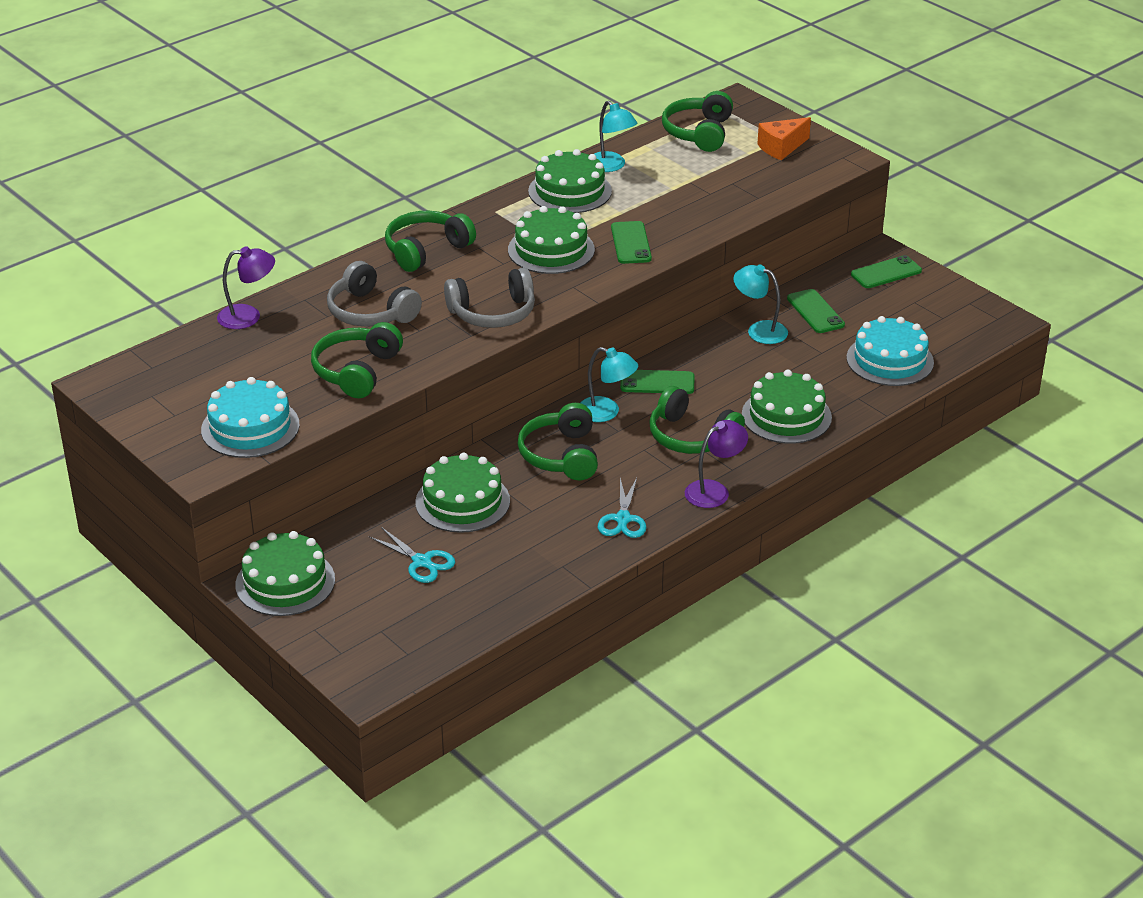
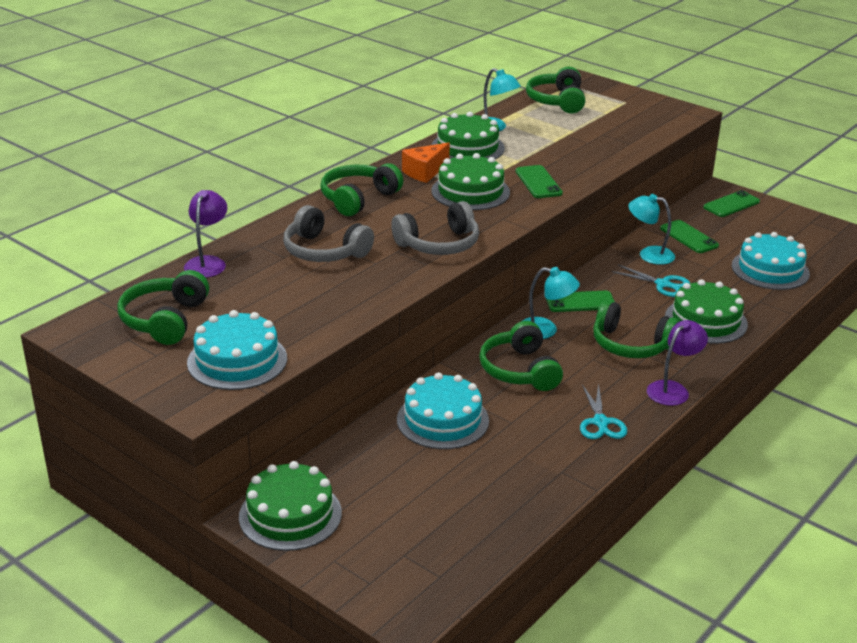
camera: 10 degrees left, 5 degrees down
(248, 316) = (208, 263): purple lamp -> purple lamp turned 60 degrees counterclockwise
(357, 371) = (328, 302): green headphones -> green headphones (165, 320)
(421, 562) = (422, 481): turquoise scissors -> turquoise scissors (662, 284)
(462, 502) = (442, 420): green cake -> turquoise cake
(781, 147) = (630, 108): orange cheese -> orange cheese (425, 172)

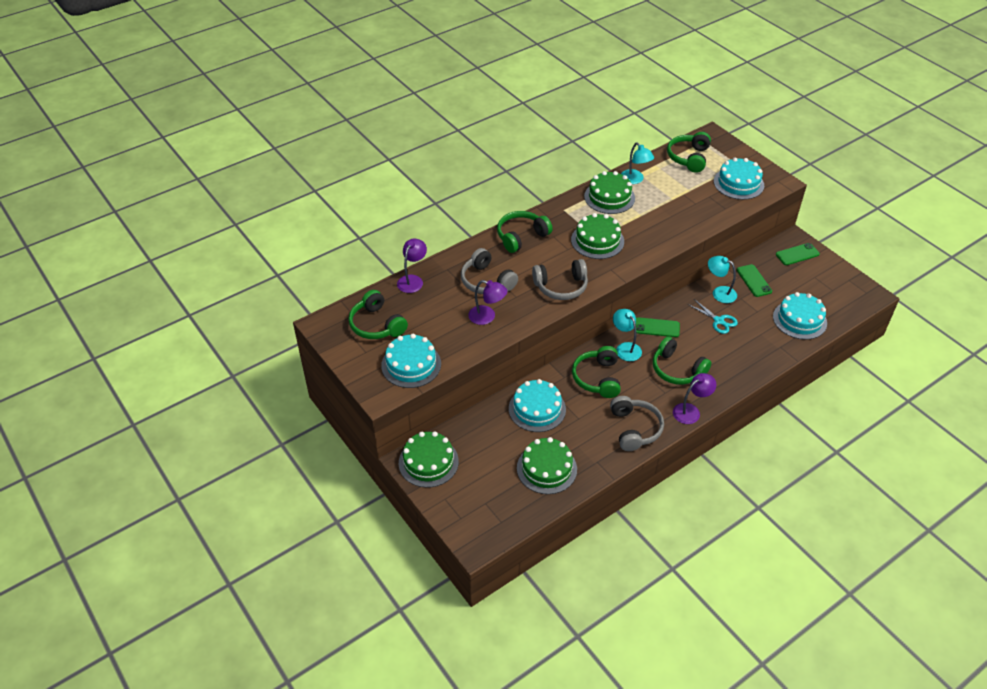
camera: 15 degrees right, 15 degrees up
(165, 320) = (377, 325): green headphones -> green headphones turned 60 degrees counterclockwise
(340, 290) = (487, 317): none -> purple lamp
(425, 172) = (573, 217): orange cheese -> none
(538, 182) = (646, 238): green phone -> none
(546, 330) = (625, 348): turquoise lamp -> turquoise lamp turned 150 degrees counterclockwise
(600, 422) = (634, 429): turquoise scissors -> grey headphones
(634, 118) = (738, 183): none -> turquoise cake
(706, 320) = (735, 357): green cake -> green cake (546, 468)

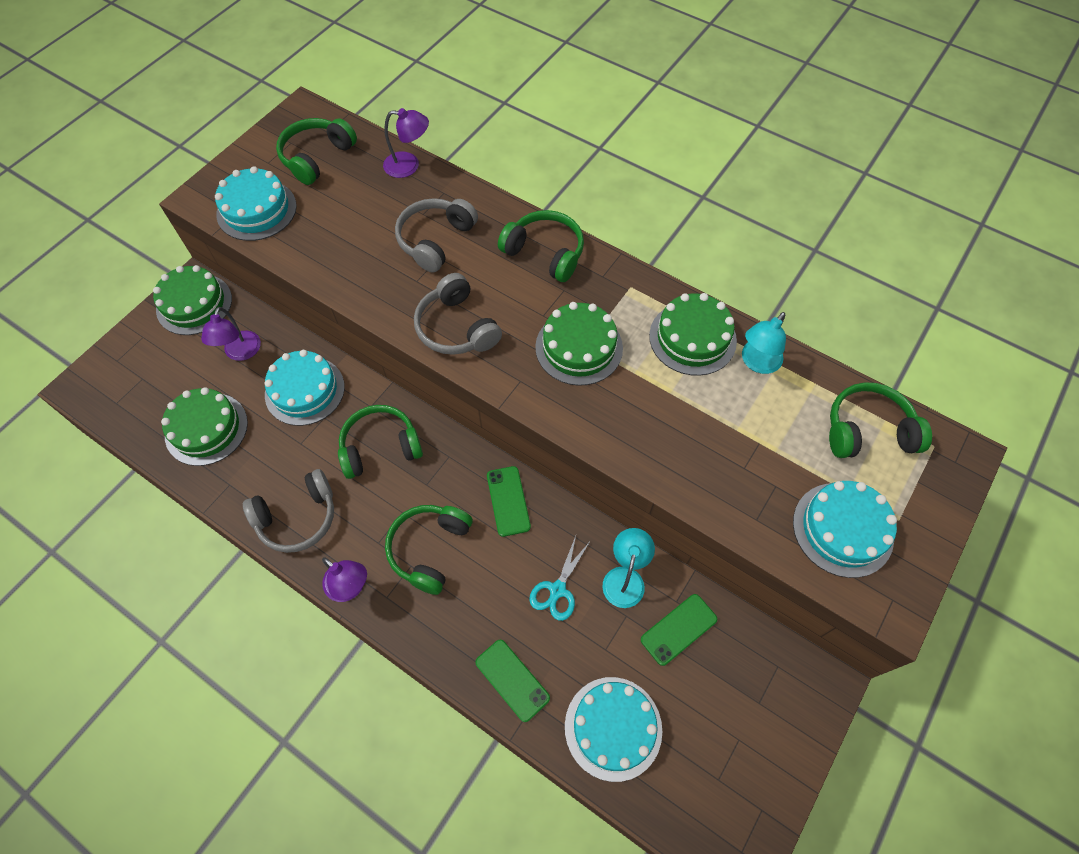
camera: 70 degrees right, 15 degrees up
(487, 317) = (365, 260): purple lamp -> purple lamp (240, 353)
(625, 348) = (451, 468): turquoise lamp -> none
(797, 254) = (786, 696): green phone -> green phone (512, 680)

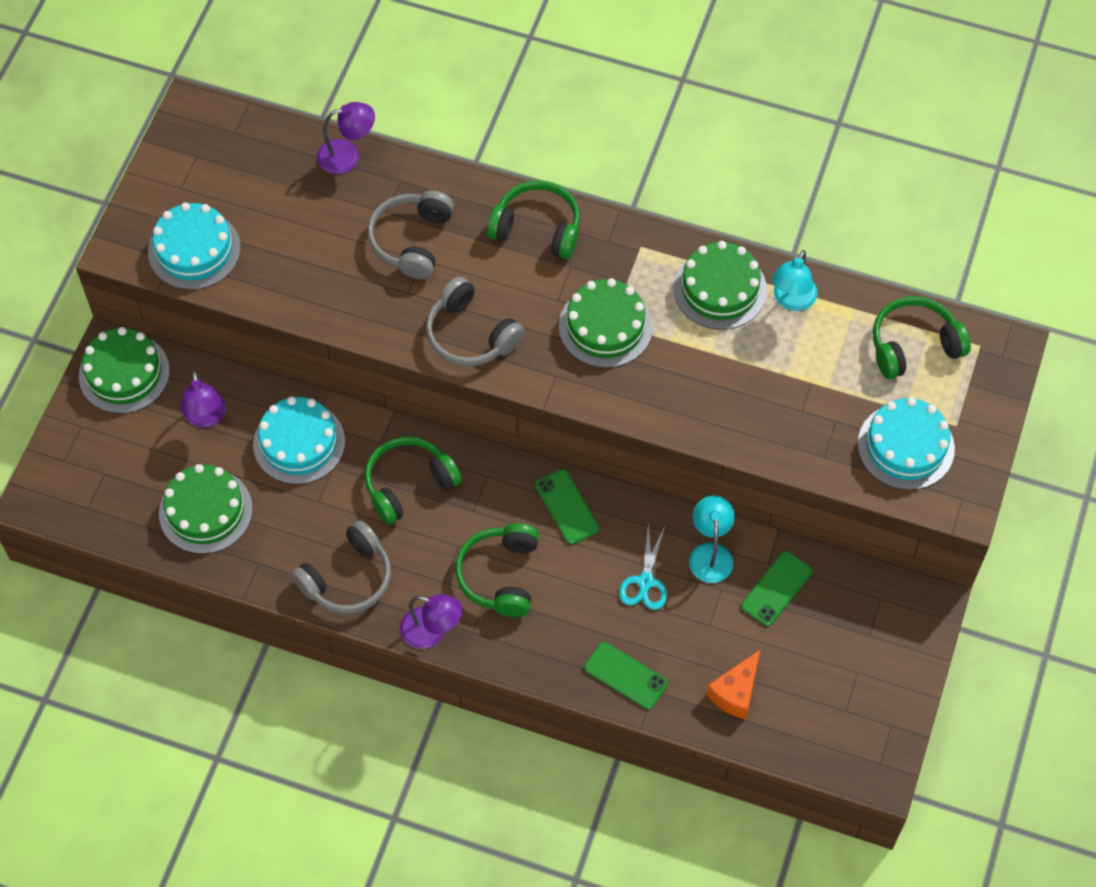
camera: 15 degrees left, 0 degrees up
(317, 157) = (235, 169): green headphones -> none
(613, 728) = (735, 692): turquoise cake -> orange cheese

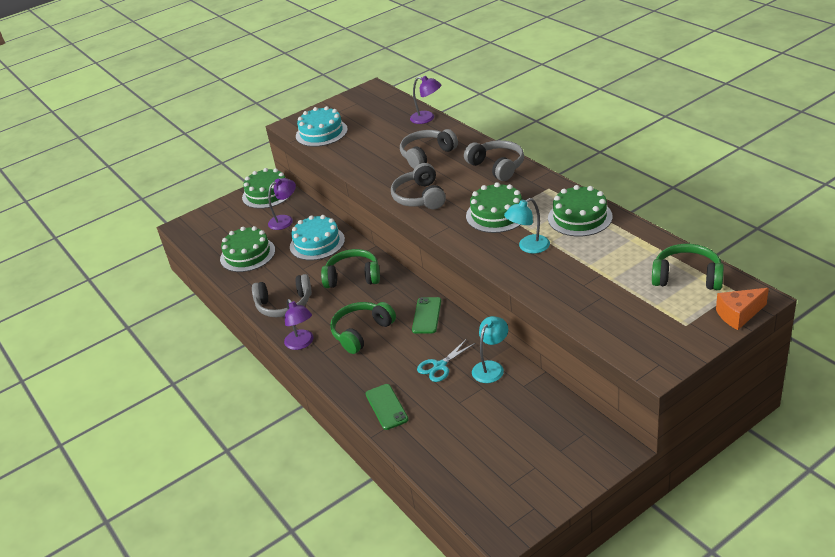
camera: 40 degrees right, 25 degrees down
(206, 417) = (285, 220): purple lamp -> purple lamp turned 150 degrees counterclockwise
(537, 228) = (497, 167): green headphones -> grey headphones
(735, 692) = (445, 444): orange cheese -> orange cheese (739, 315)
(776, 589) = (518, 400): green phone -> none
(791, 300) = (621, 234): turquoise lamp -> turquoise lamp (528, 247)
(906, 446) = (640, 324): turquoise cake -> none

